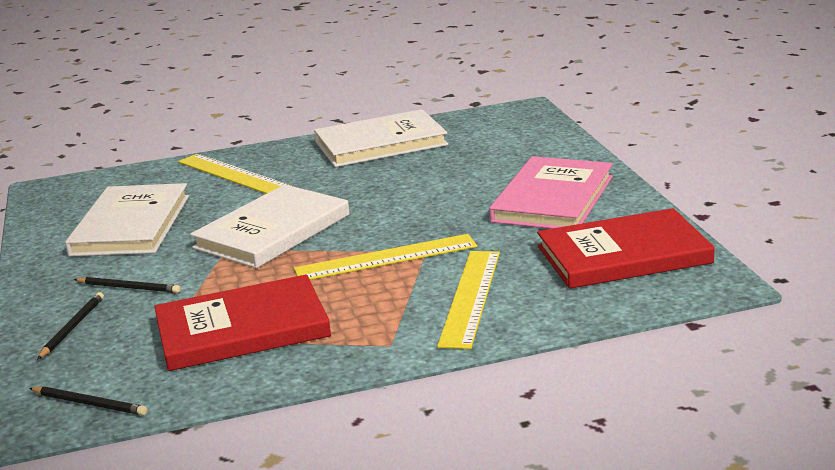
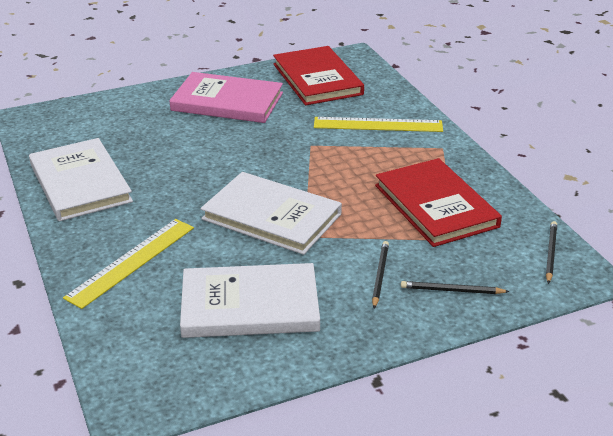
camera: 100 degrees left, 10 degrees up
(386, 258) = (322, 159): yellow ruler -> none

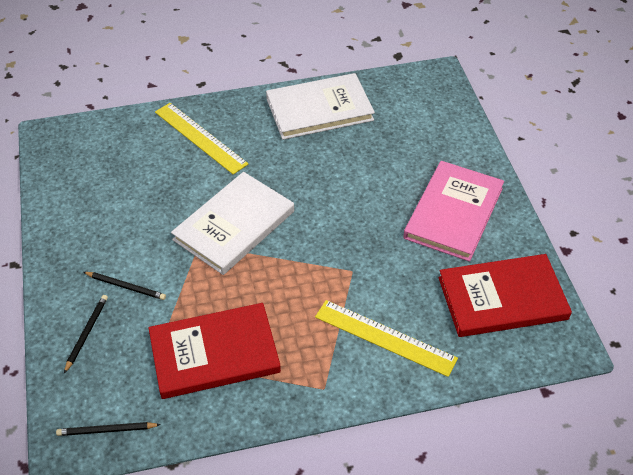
camera: 100 degrees right, 15 degrees up
(250, 305) = (122, 200): white book -> none
(378, 124) = (385, 337): yellow ruler -> yellow ruler turned 75 degrees counterclockwise
(550, 253) = (106, 430): black pencil -> black pencil turned 150 degrees clockwise

